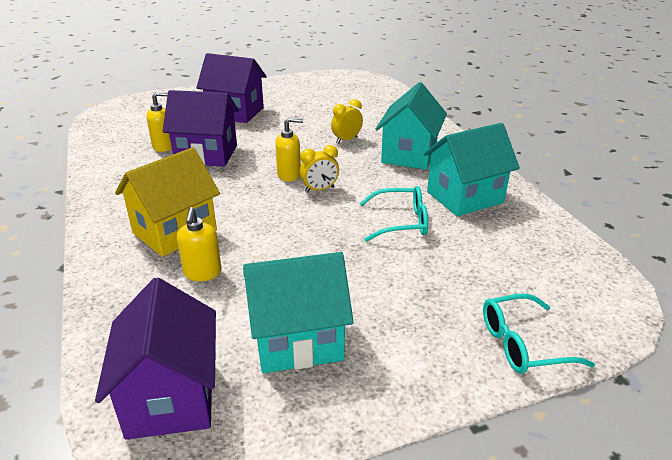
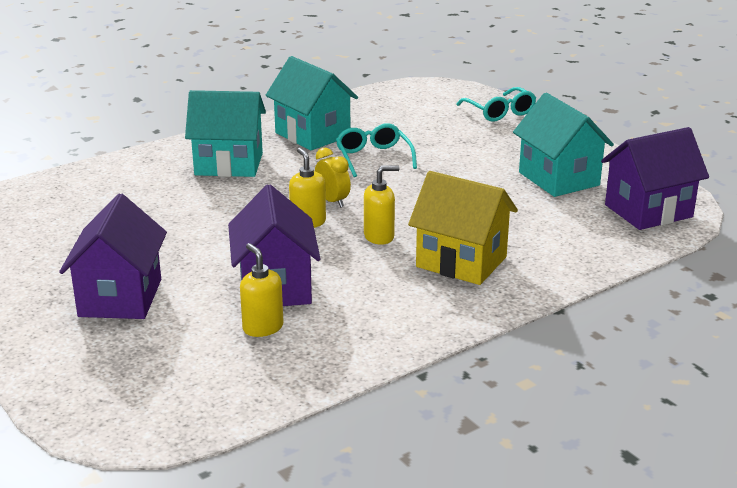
camera: 105 degrees left, 5 degrees down
(202, 273) = (514, 231): yellow soap dispenser -> yellow soap dispenser (379, 236)
(346, 140) = (199, 202): yellow clock -> none

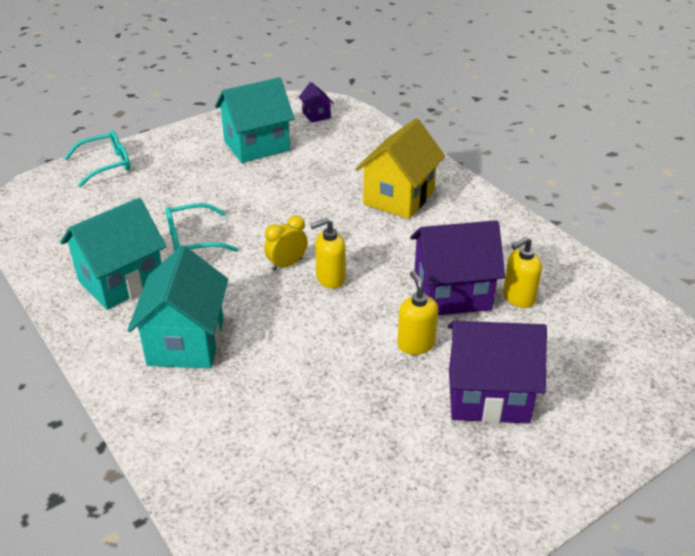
camera: 90 degrees left, 10 degrees up
(379, 236) = (358, 237): yellow soap dispenser -> yellow soap dispenser (415, 344)
(648, 211) = (316, 115): purple house -> purple house, size x0.48

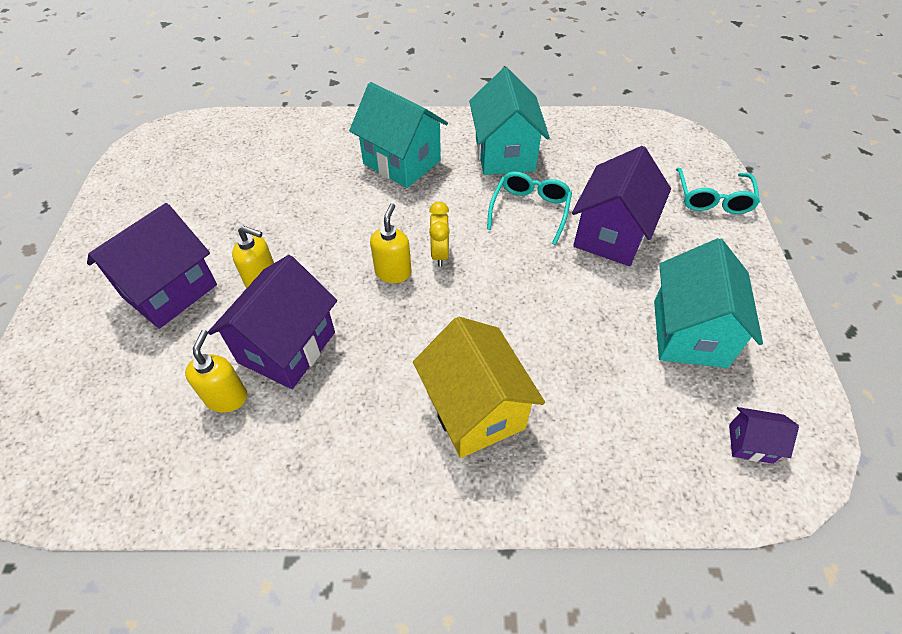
camera: 125 degrees right, 15 degrees up
(189, 195) = (611, 235): none -> purple house

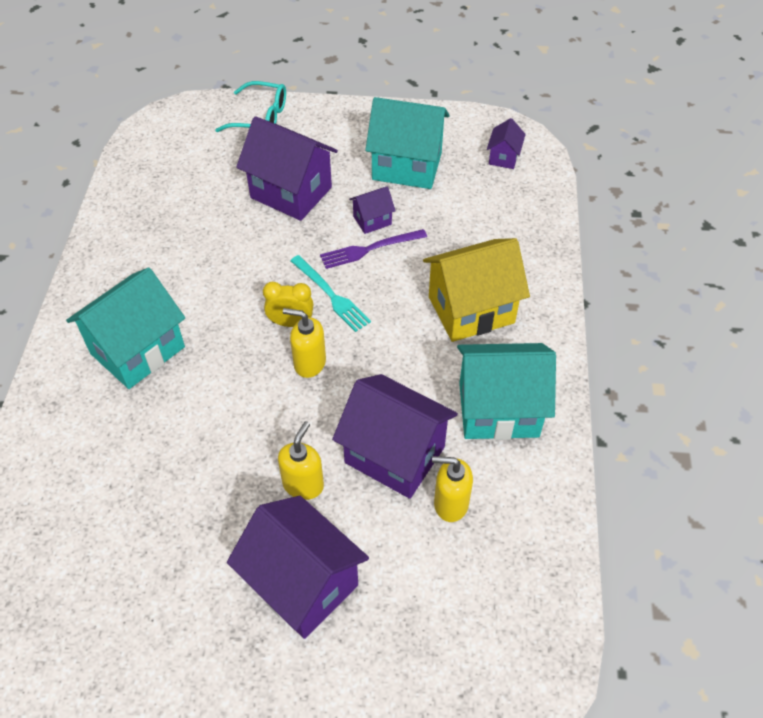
camera: 85 degrees left, 0 degrees up
(478, 280) = (331, 295): none -> turquoise fork
(504, 154) = (152, 255): turquoise house -> turquoise house (498, 410)
(530, 210) = (245, 245): turquoise glasses -> none
(547, 307) = (369, 249): none -> purple fork
(590, 306) = (372, 220): none -> purple house

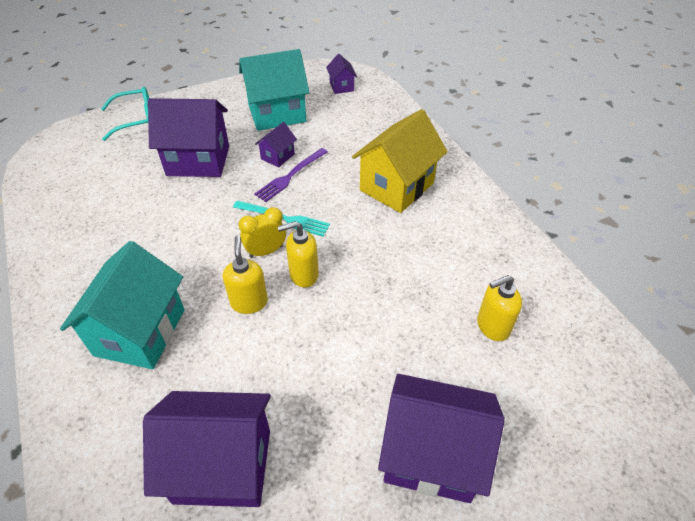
camera: 30 degrees left, 5 degrees down
(303, 484) = (369, 371): yellow soap dispenser -> yellow soap dispenser (249, 302)
(394, 454) = (423, 311): purple house -> purple house (222, 465)
(498, 410) = (470, 244): turquoise house -> none

